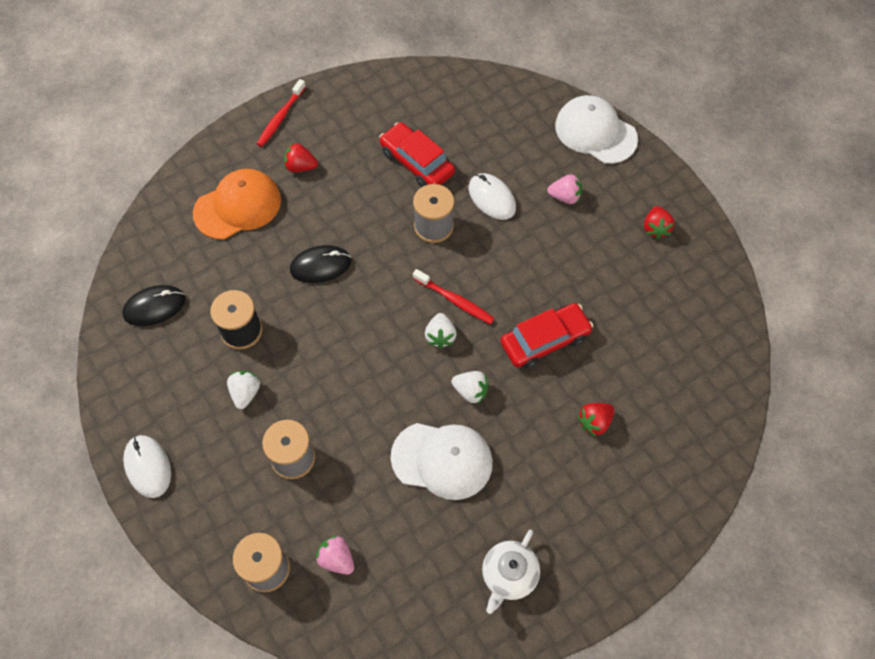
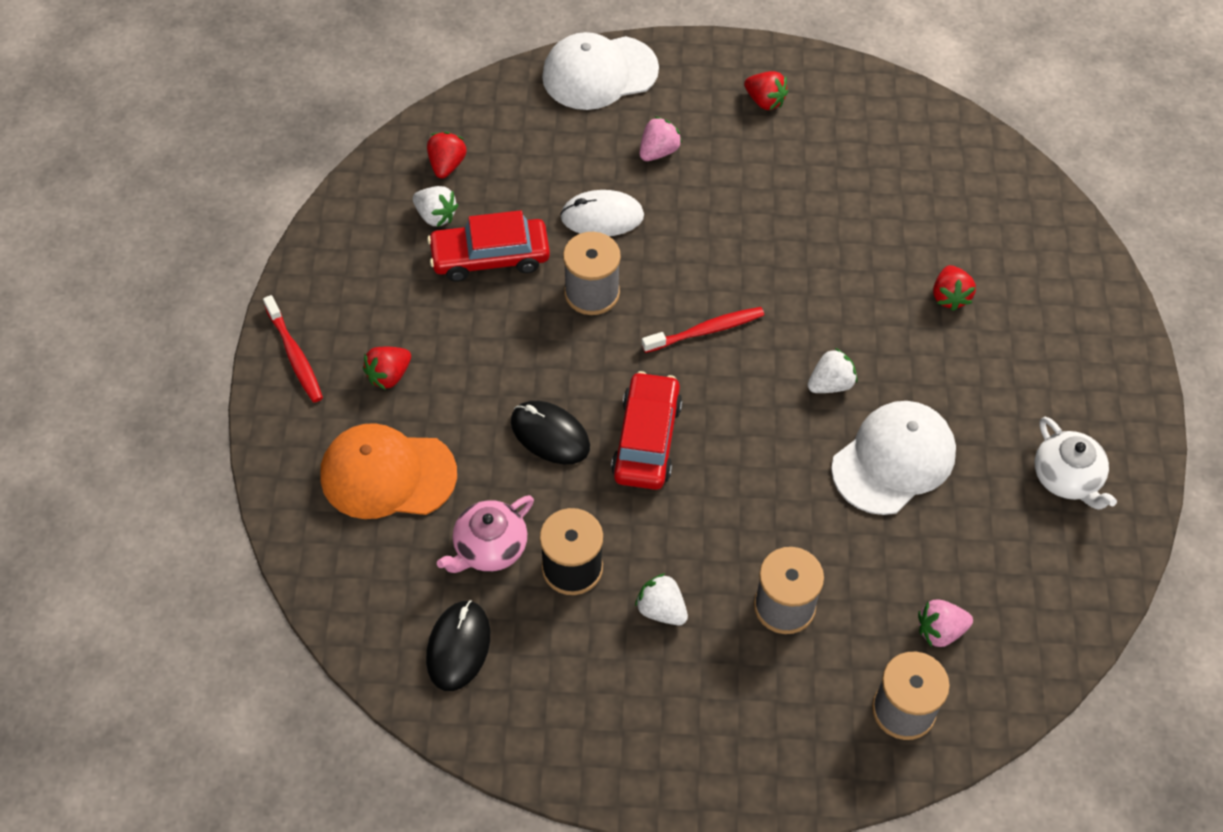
camera: 55 degrees left, 5 degrees down
(148, 467) = (681, 771): white mouse -> none
(226, 282) = (489, 548): none -> pink teapot
(238, 206) = (387, 474): orange cap -> orange cap turned 90 degrees counterclockwise
(320, 266) = (550, 434): black mouse -> black mouse turned 75 degrees counterclockwise
(440, 336) = (740, 371): white strawberry -> white strawberry (436, 216)
(462, 103) = (447, 165): none -> red strawberry
(545, 340) = (821, 280): red car -> red car (647, 439)

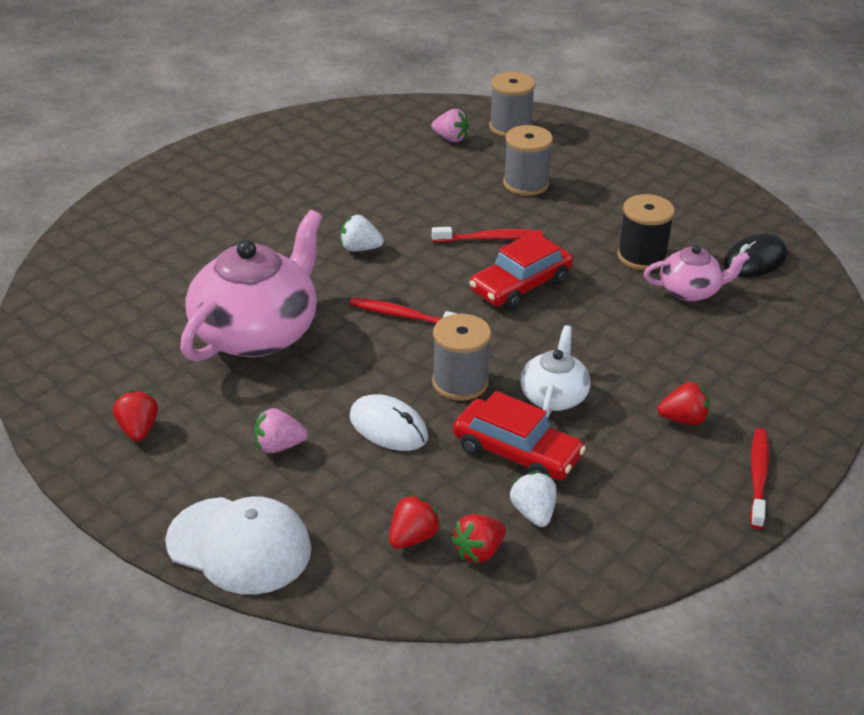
camera: 140 degrees left, 20 degrees down
(387, 474) = (735, 362): orange cap -> none
(550, 434) = (587, 322): black mouse -> none
(661, 609) = (603, 215): white strawberry -> none
(734, 486) = (490, 238): none -> red toothbrush
(795, 232) = (257, 332): none -> pink teapot
(893, 460) = (374, 201): white cap -> none
(950, 296) = (215, 245): red strawberry -> red strawberry (412, 537)
(1067, 478) = (289, 149): white teapot -> white teapot (554, 396)

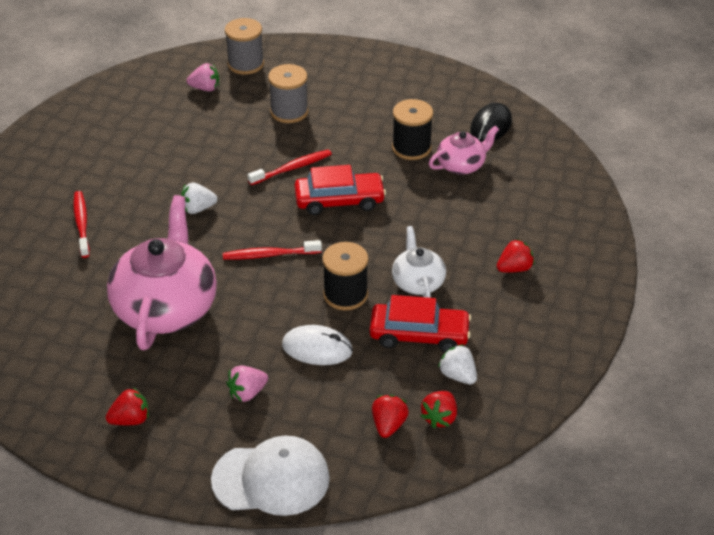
camera: 25 degrees left, 5 degrees up
(138, 430) = (130, 419): red strawberry -> red strawberry turned 105 degrees clockwise
(460, 382) = (345, 294): grey spool -> black spool
(520, 285) = (339, 201): red car -> red car turned 120 degrees counterclockwise
(758, 477) = (585, 294): red toothbrush -> red toothbrush (81, 224)

